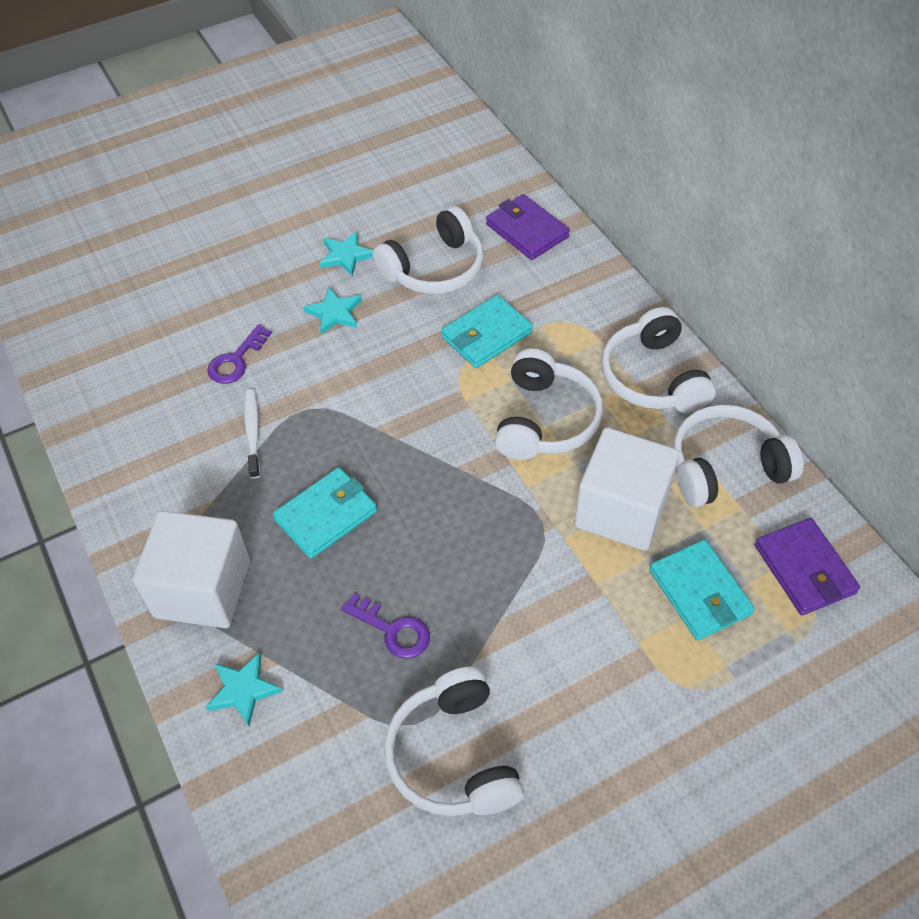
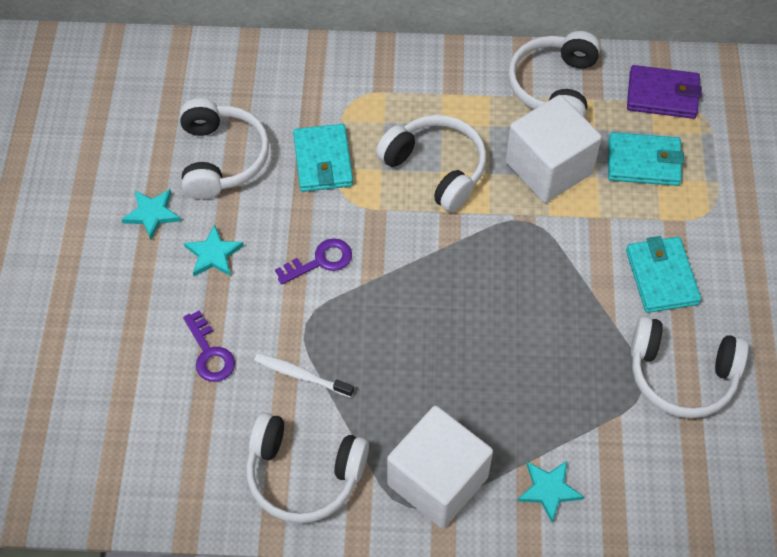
camera: 60 degrees left, 5 degrees up
(326, 515) = (424, 360): turquoise wallet -> turquoise wallet (661, 277)
(392, 630) = (558, 364): purple key -> purple key (320, 261)
(527, 231) = (232, 74): purple wallet -> none
(653, 377) = (445, 81): white headphones -> white headphones (304, 474)

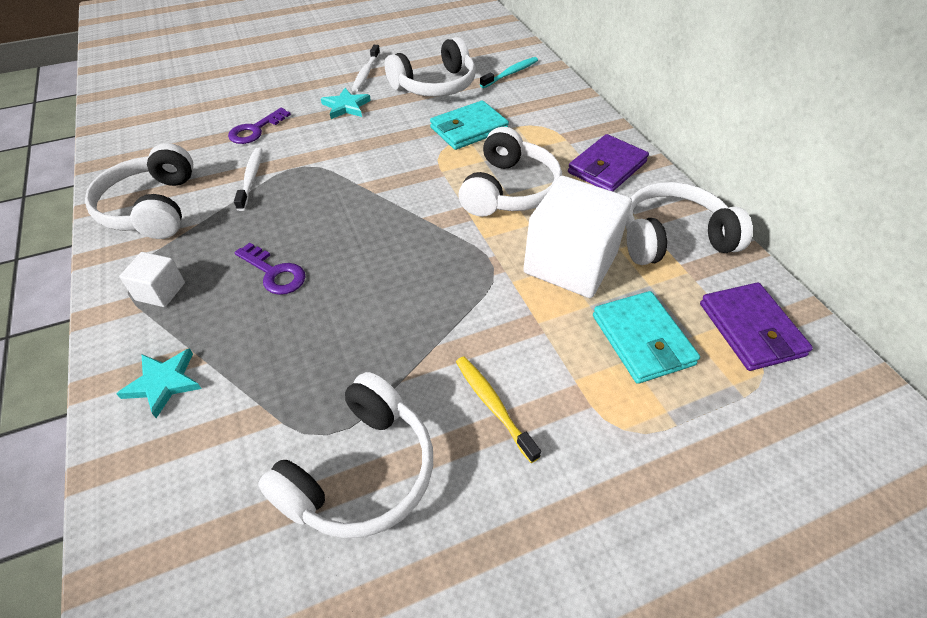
camera: 65 degrees right, 10 degrees down
(152, 214) = (366, 73): turquoise star -> white toothbrush
(240, 82) = (510, 73): none -> turquoise toothbrush
(320, 261) = (368, 156): purple key -> purple key (274, 273)
(437, 481) = (160, 291): white cube -> white cube, size x0.47
(444, 82) = (607, 167): none -> purple wallet
(661, 277) = (493, 406): turquoise wallet -> yellow toothbrush
(681, 375) = (360, 471): white headphones -> white headphones turned 135 degrees counterclockwise

